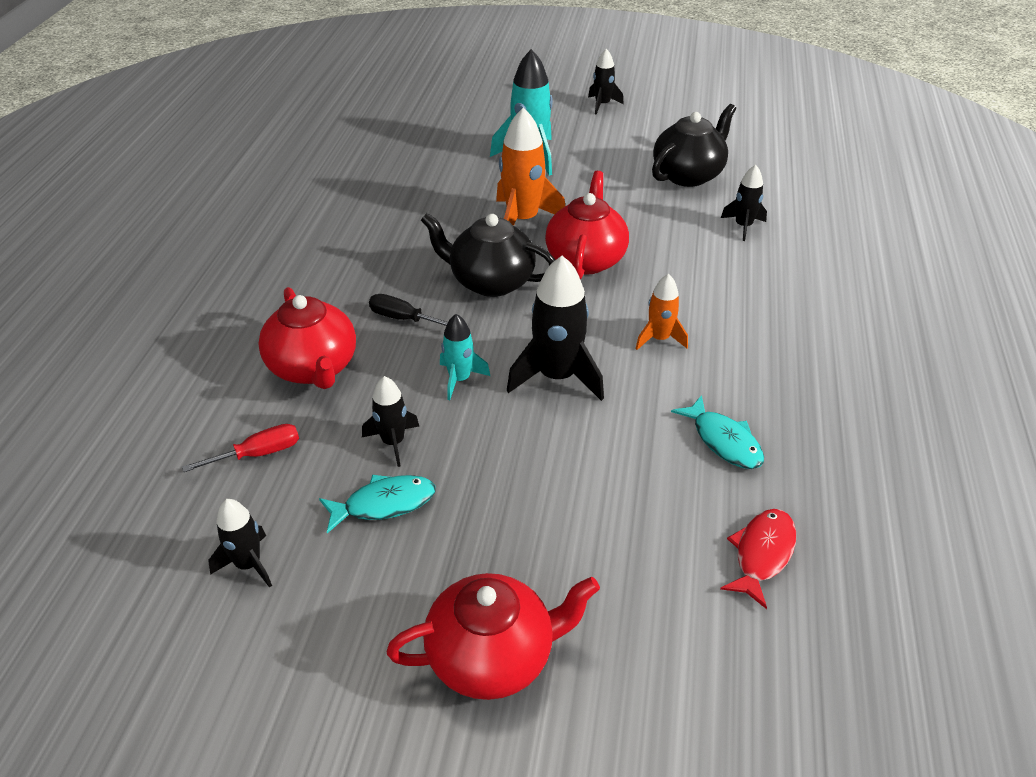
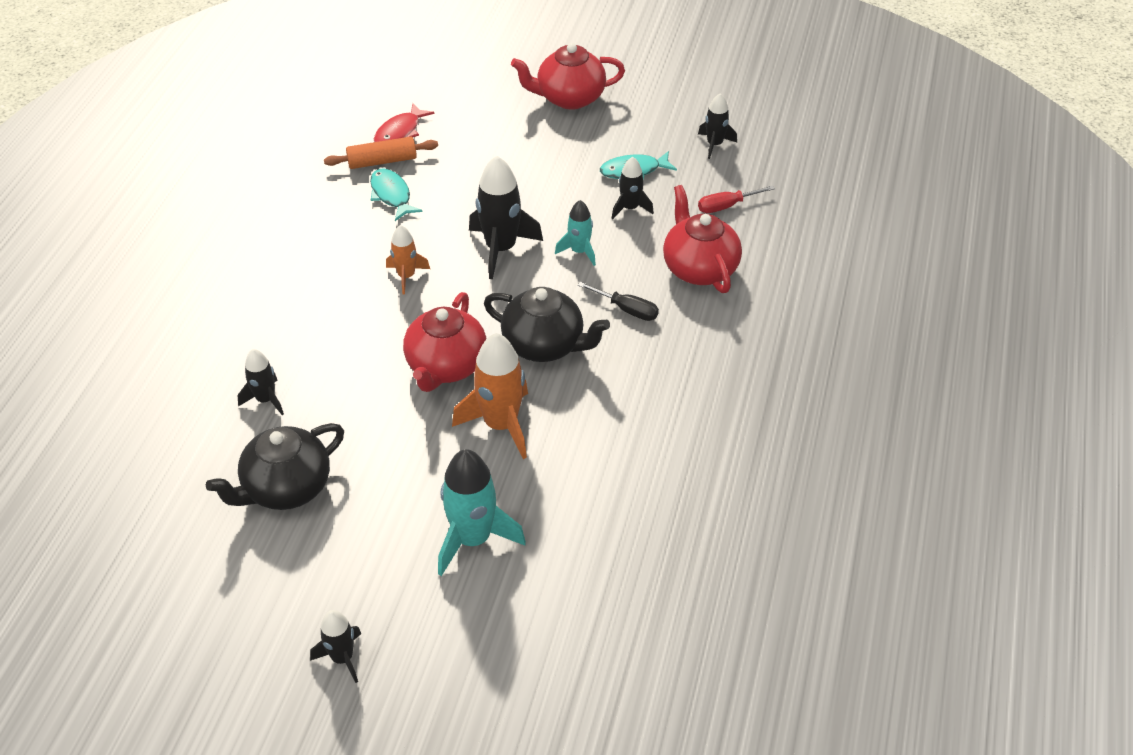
camera: 175 degrees left, 5 degrees up
(763, 496) = (382, 161): none -> orange rolling pin

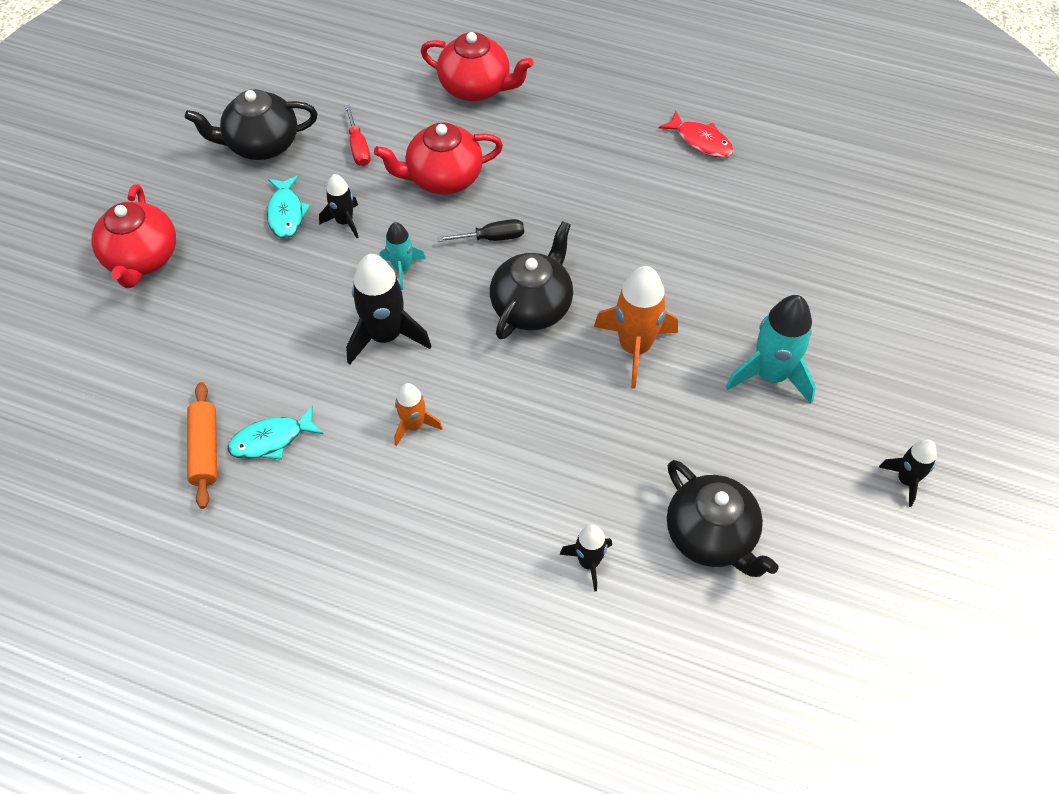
camera: 85 degrees left, 10 degrees up
(400, 132) = (153, 430): red fish -> red fish (701, 141)
(446, 366) = (554, 391): red teapot -> red teapot (476, 88)
(627, 309) = (492, 238): black screwdriver -> black screwdriver turned 45 degrees clockwise
(714, 144) = (261, 144): black rocket -> black teapot

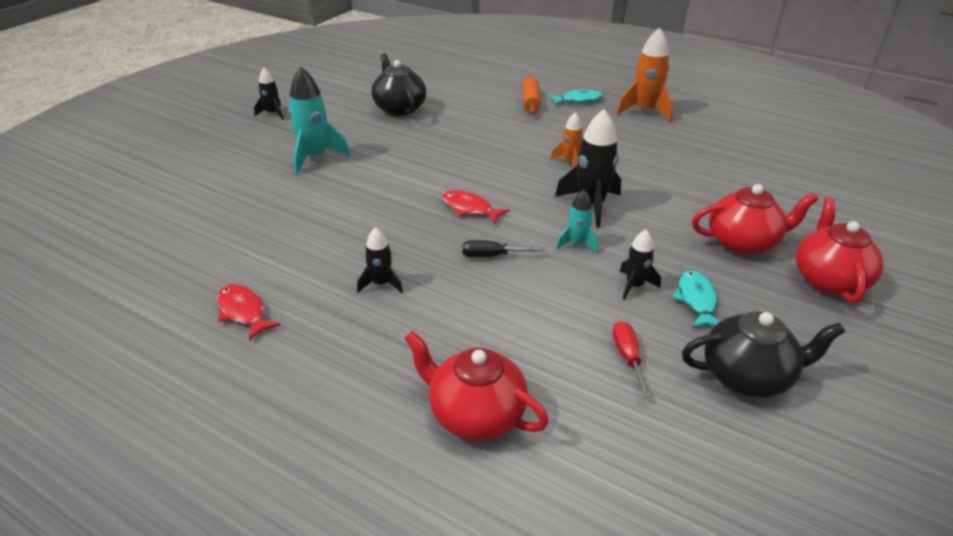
camera: 170 degrees left, 20 degrees down
(205, 450) = (714, 166): orange rolling pin -> orange rolling pin (530, 101)
(271, 440) = (669, 166): turquoise fish -> turquoise fish (578, 100)
(443, 178) = (532, 312): red teapot -> red teapot (743, 242)
(532, 306) = (469, 208): black teapot -> red fish
(588, 562) = (472, 107): black rocket -> black rocket (381, 284)
(634, 347) = (401, 179): orange rocket -> orange rocket (644, 111)

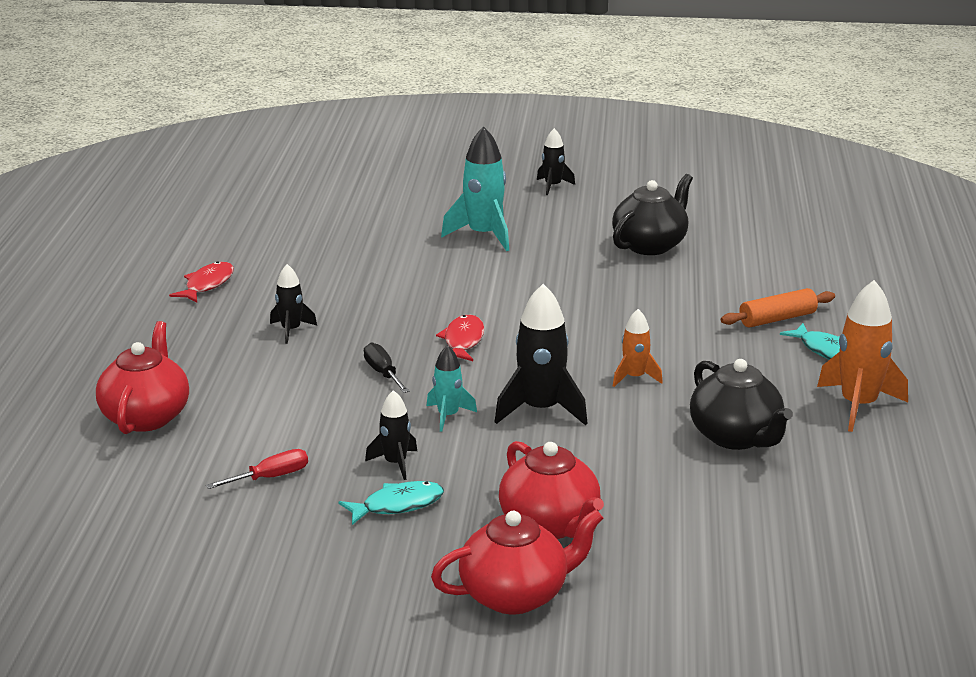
camera: 65 degrees right, 10 degrees down
(747, 376) = (285, 550): black teapot -> black teapot (736, 437)

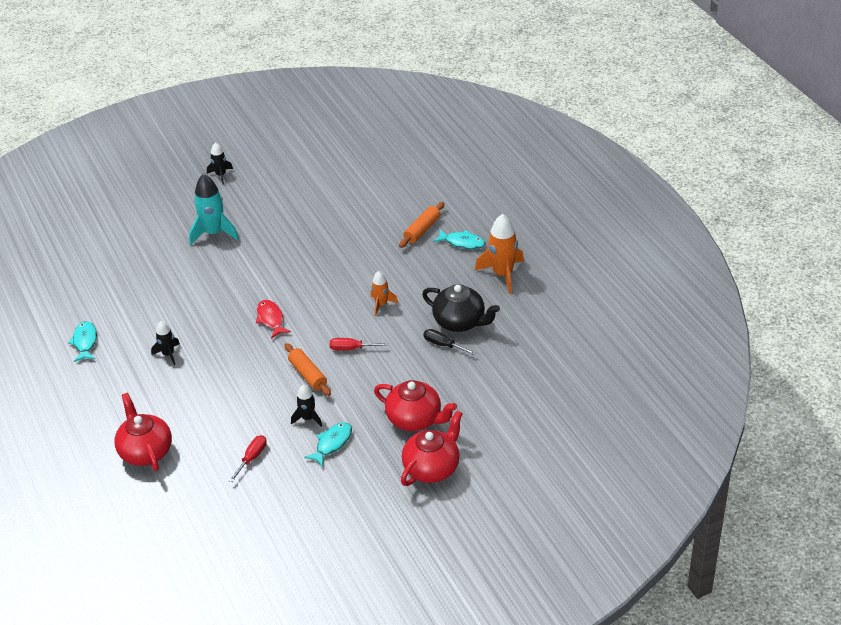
camera: 30 degrees left, 15 degrees up
(207, 284) = (85, 342): red fish -> turquoise fish
(383, 373) = (248, 361): black screwdriver -> black screwdriver (443, 345)
(448, 416) = (308, 375): turquoise rocket -> orange rolling pin
(541, 410) = (351, 348): black rocket -> red screwdriver
(650, 245) = (314, 201): black teapot -> none

